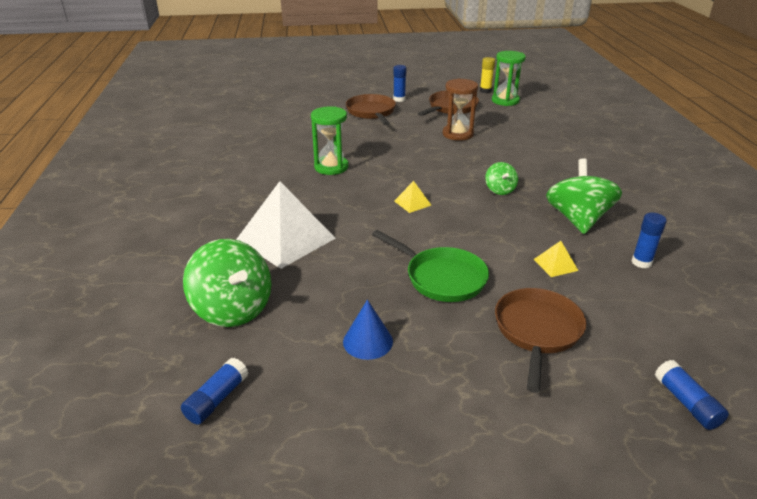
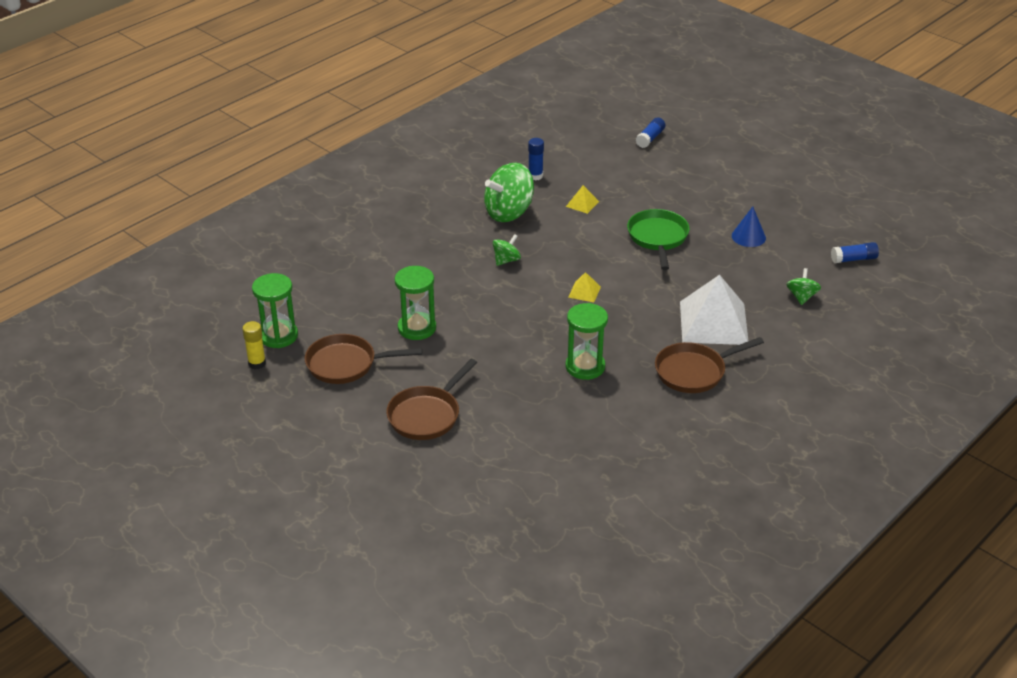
camera: 130 degrees left, 5 degrees up
(233, 309) = (801, 297): green spinning top -> green spinning top, size x0.51
(399, 99) = (361, 416): blue glue stick -> none
(457, 134) = (417, 328): brown hourglass -> green hourglass
(537, 331) = (658, 189): brown pan -> brown pan (694, 371)

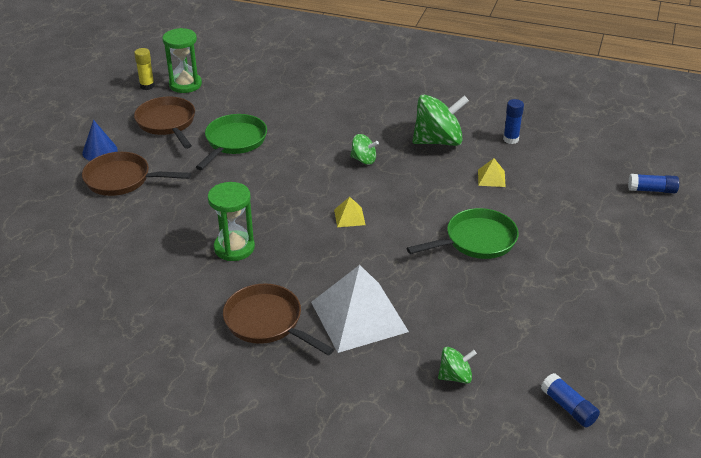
camera: 65 degrees right, 0 degrees up
(417, 328) = (234, 142): green hourglass -> green pan
(509, 212) = (438, 141): green spinning top -> green spinning top turned 135 degrees clockwise
(748, 236) = (536, 306): blue cone -> blue cone (100, 151)

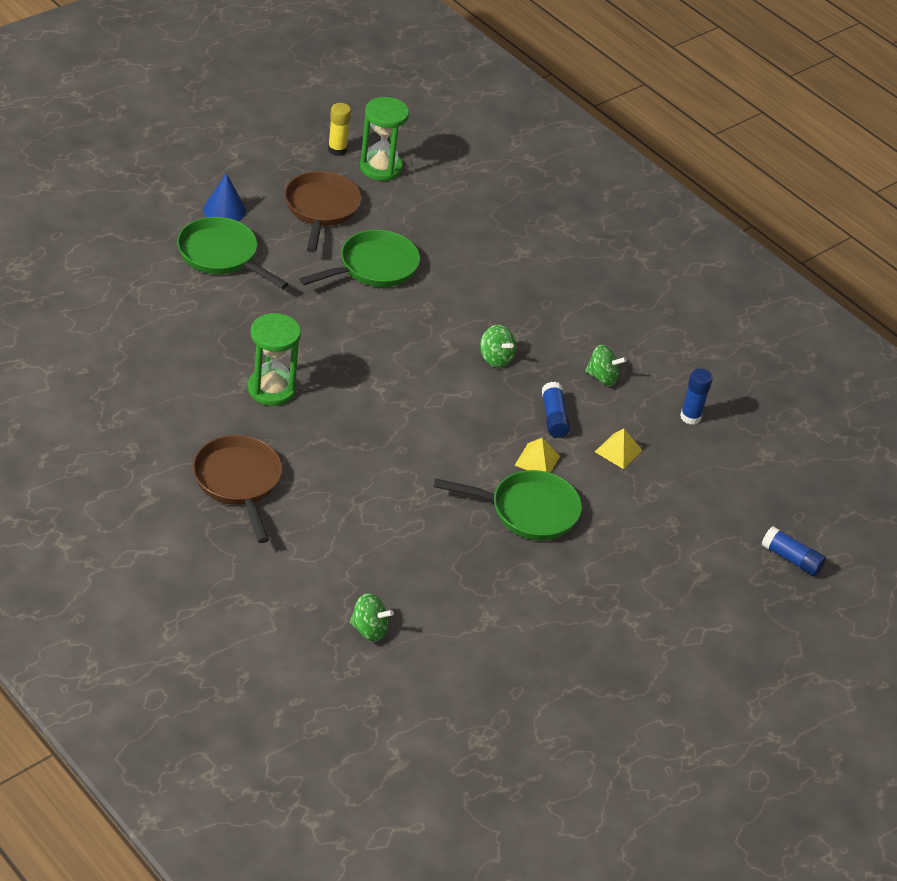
camera: 25 degrees right, 5 degrees up
(122, 179) = (221, 255): brown pan -> green pan
(349, 217) = (418, 416): yellow pyramid -> yellow pyramid (537, 460)
(359, 316) = (331, 524): white pyramid -> none
(438, 141) = (602, 377): green spinning top -> green spinning top, size x0.51
(568, 407) = (449, 717): blue glue stick -> blue glue stick (554, 417)

